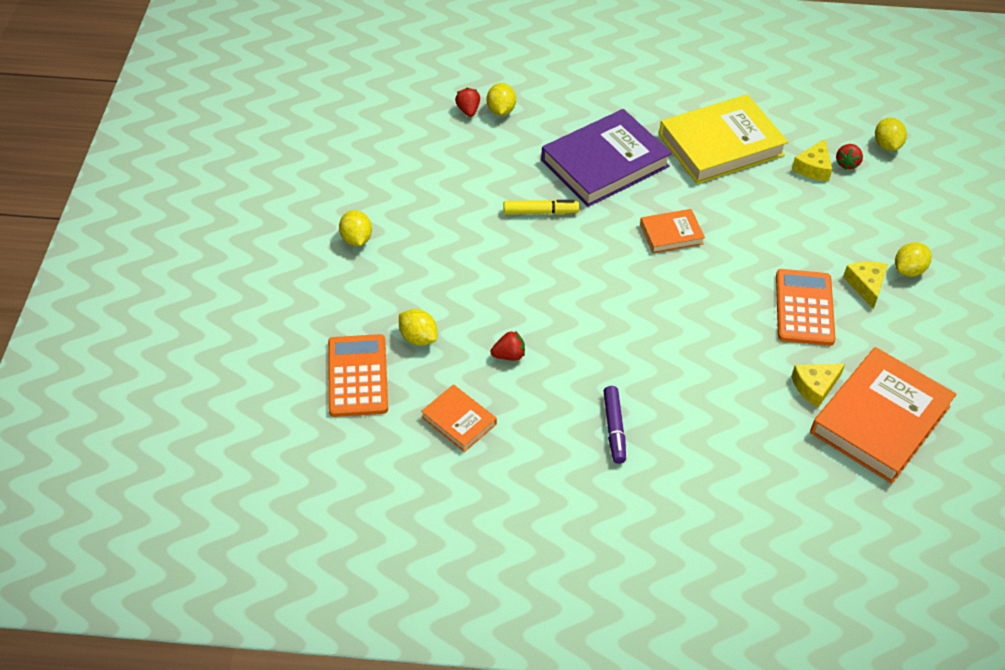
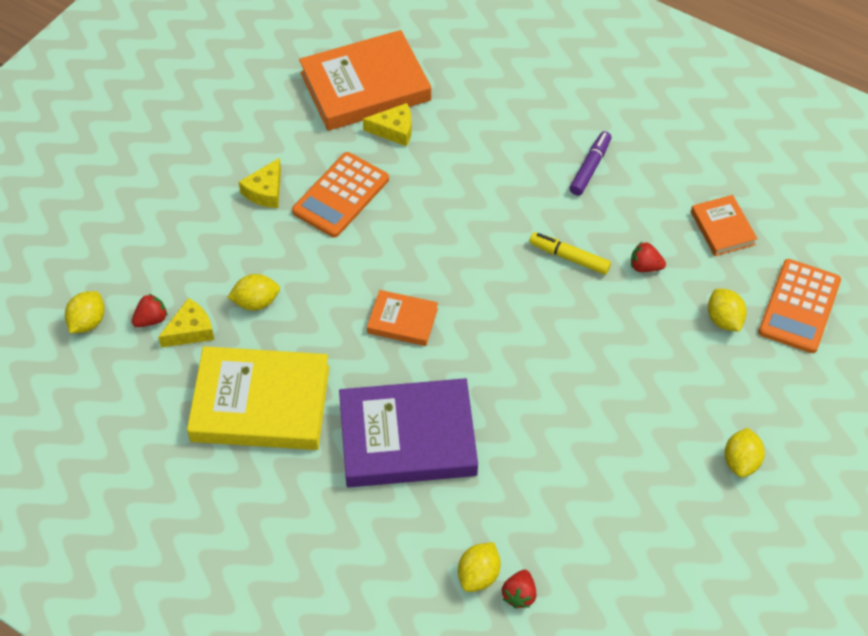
camera: 150 degrees left, 5 degrees up
(540, 212) = (520, 407): yellow marker -> yellow marker (569, 257)
(908, 270) = (212, 188): yellow lemon -> yellow lemon (256, 302)

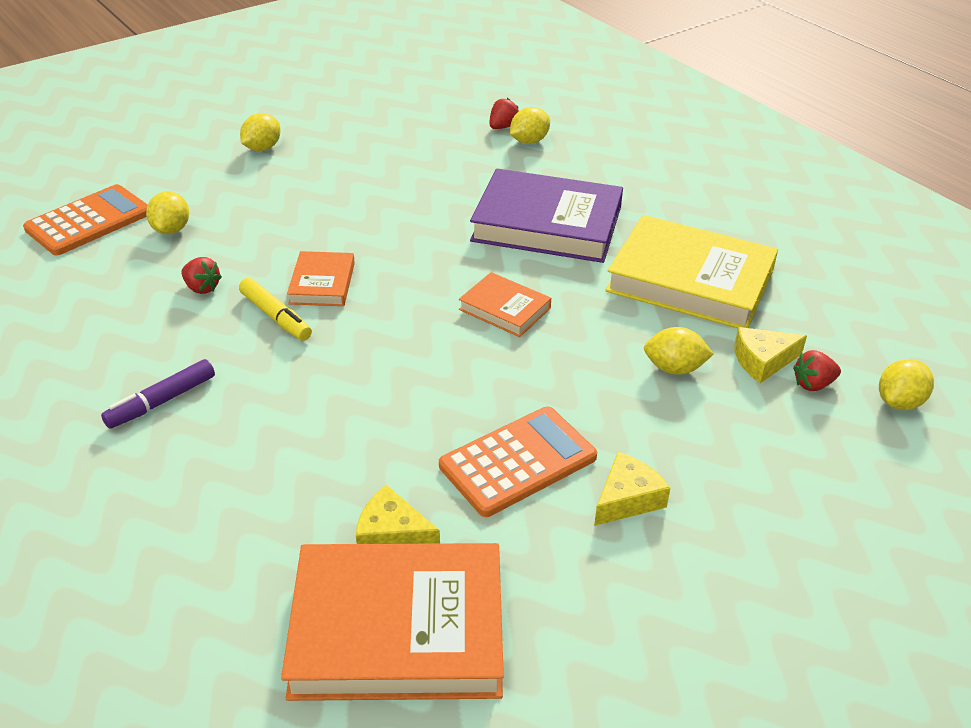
camera: 160 degrees left, 15 degrees down
(722, 228) = (81, 298): orange book -> orange book (322, 283)

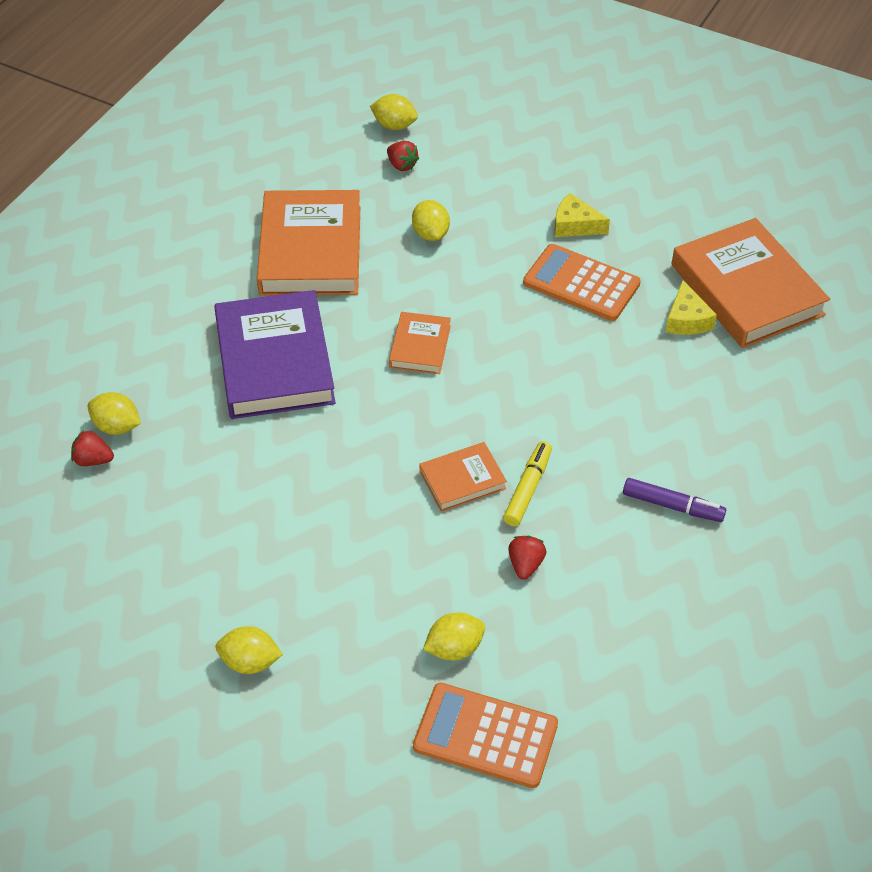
camera: 115 degrees left, 10 degrees up
(690, 280) = (310, 250): yellow book -> orange book
(762, 361) = (391, 193): yellow cheese -> none

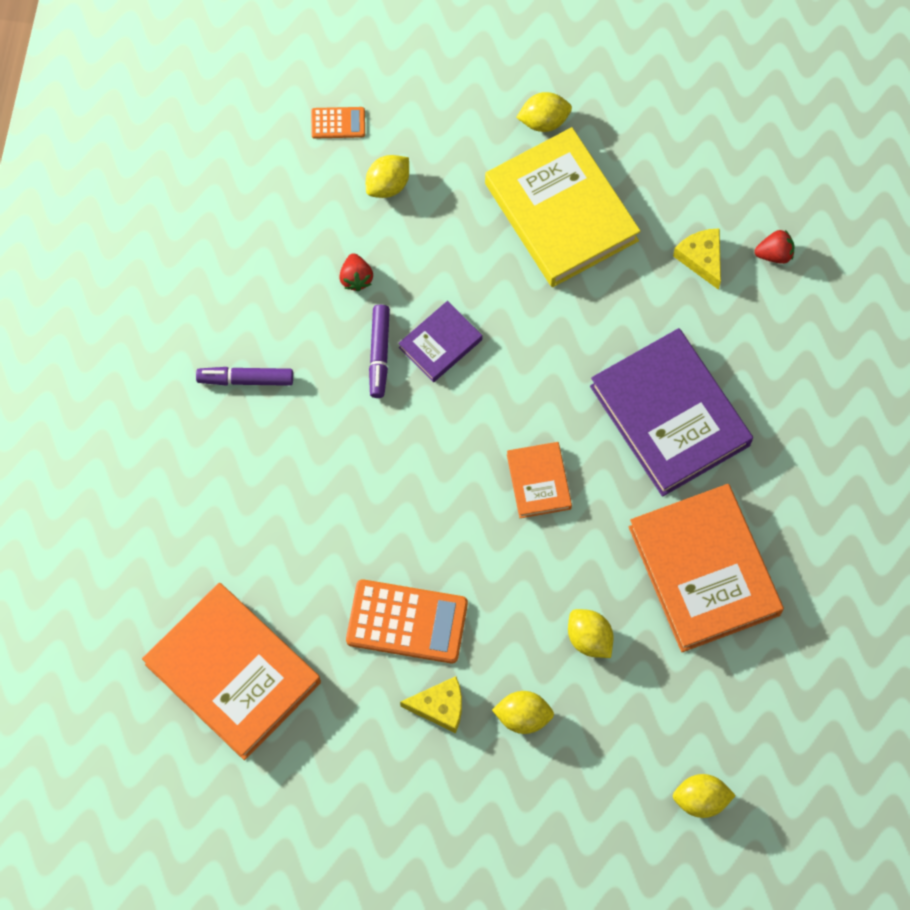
camera: 160 degrees right, 20 degrees up
(117, 426) = (774, 294): yellow lemon -> yellow lemon (523, 716)
(281, 562) = (561, 212): none -> yellow book
(402, 165) = (664, 735): red strawberry -> none
(462, 480) = (440, 343): orange book -> purple book
(485, 736) = (338, 123): orange calculator -> orange calculator, size x0.51
(527, 489) = (379, 354): yellow marker -> purple marker
(686, 319) = (285, 609): yellow cheese -> yellow cheese (701, 258)

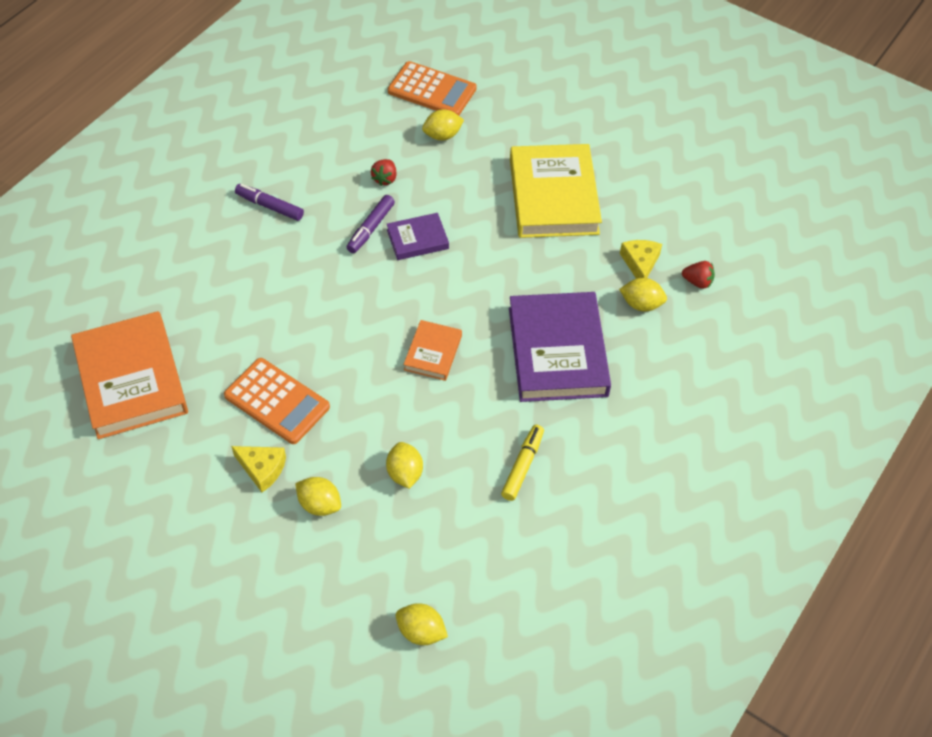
camera: 25 degrees right, 15 degrees down
(338, 123) = (432, 90): orange calculator -> orange calculator, size x1.96
(544, 121) = (574, 140): yellow lemon -> yellow lemon (641, 304)
(704, 570) = (522, 466): orange book -> yellow marker

